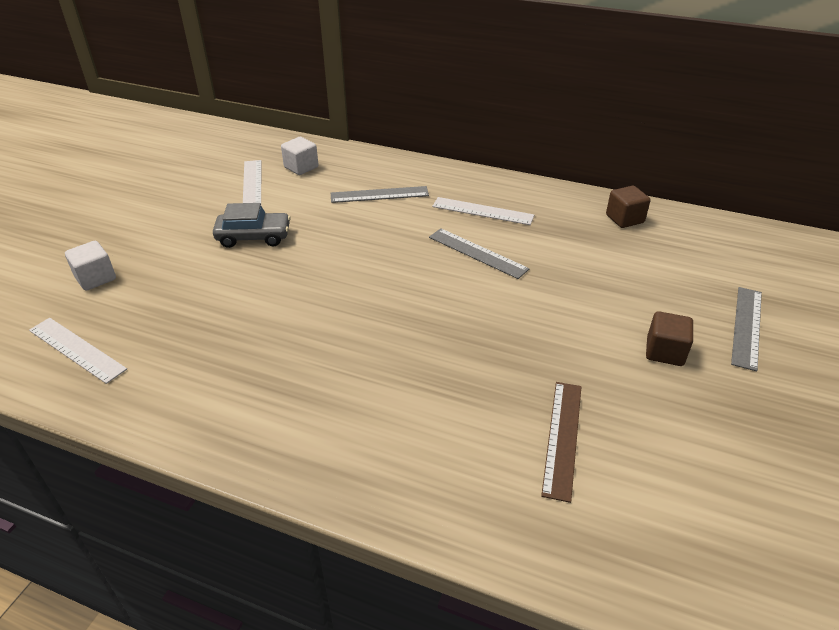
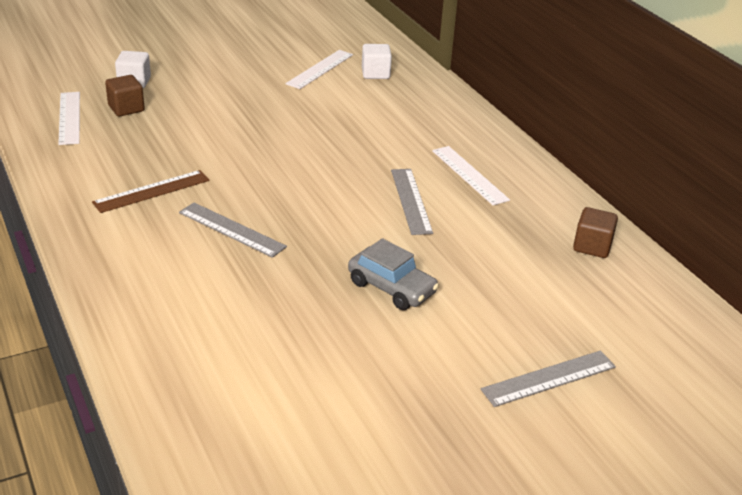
camera: 40 degrees right, 5 degrees down
(254, 237) = (265, 106): grey car -> grey car (391, 288)
(379, 195) = (404, 122): grey ruler -> grey ruler (231, 230)
(562, 437) = (265, 341): brown ruler -> brown ruler (151, 191)
(664, 352) = (440, 347): brown cube -> brown cube (126, 108)

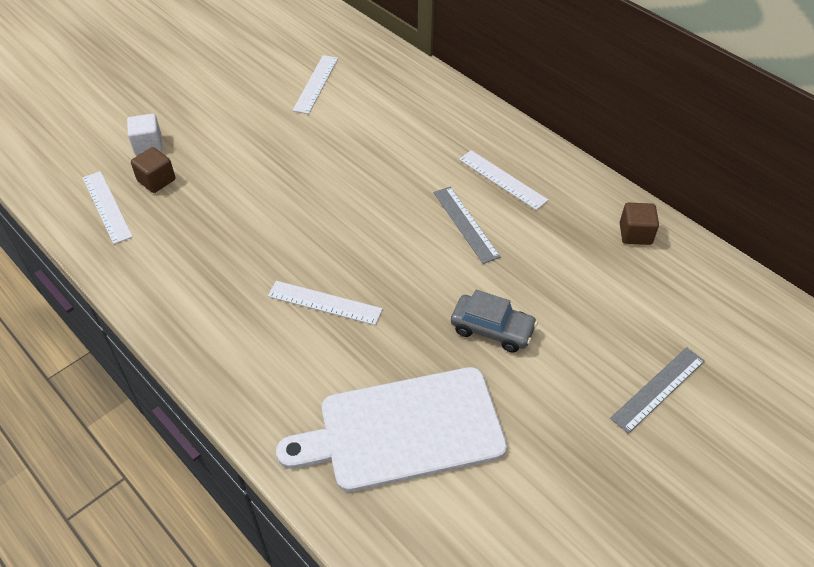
camera: 15 degrees left, 15 degrees up
(151, 191) = (230, 277): brown ruler -> none
(231, 230) = (324, 303): grey ruler -> white ruler
(252, 345) = (403, 430): none -> white cutting board
(375, 73) = (368, 77): white cube -> none

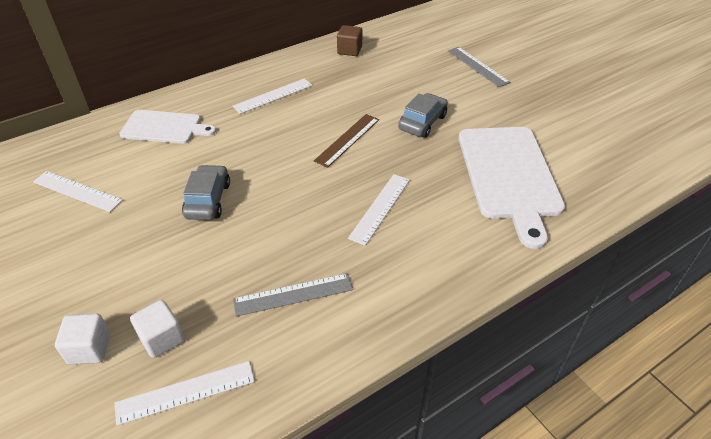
camera: 80 degrees left, 5 degrees down
(156, 180) = (162, 338): brown cube -> white cube
(317, 168) = (208, 200): none -> grey car
(419, 111) = (164, 127): none -> white cutting board
(436, 259) = (347, 140): none -> brown ruler
(466, 224) = (314, 120): grey ruler -> grey ruler (293, 294)

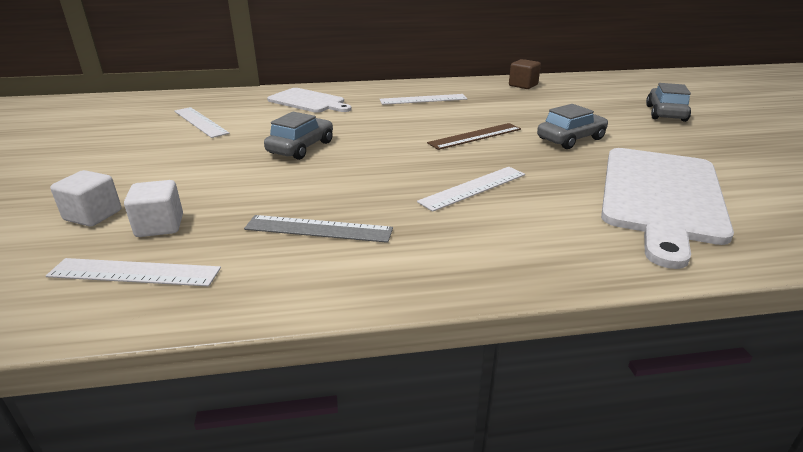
camera: 25 degrees right, 15 degrees down
(478, 66) = (665, 113): grey ruler -> grey car

